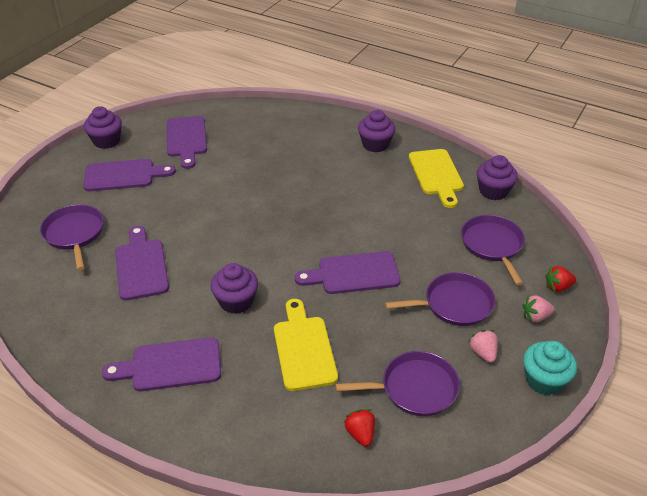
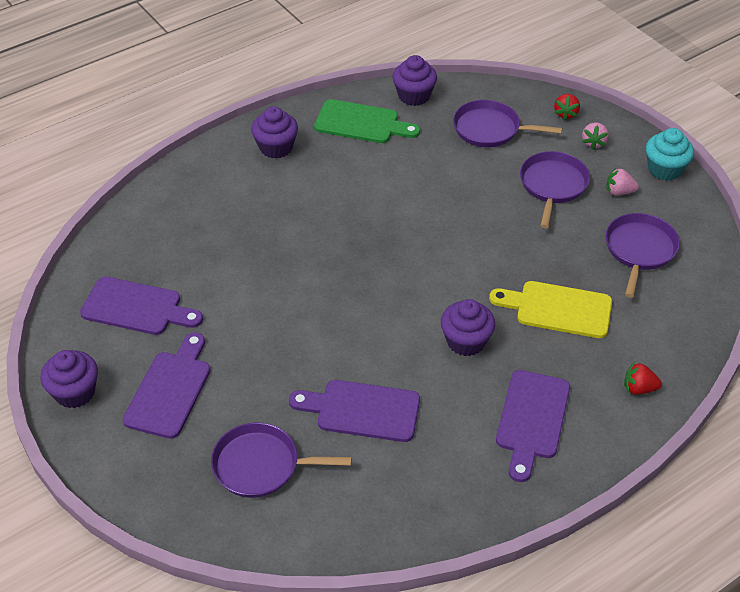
camera: 65 degrees left, 5 degrees up
(353, 274) = (474, 238): purple cutting board -> none
(360, 433) = (674, 303): red strawberry -> red strawberry (639, 388)
(436, 175) = (361, 123): yellow cutting board -> green cutting board

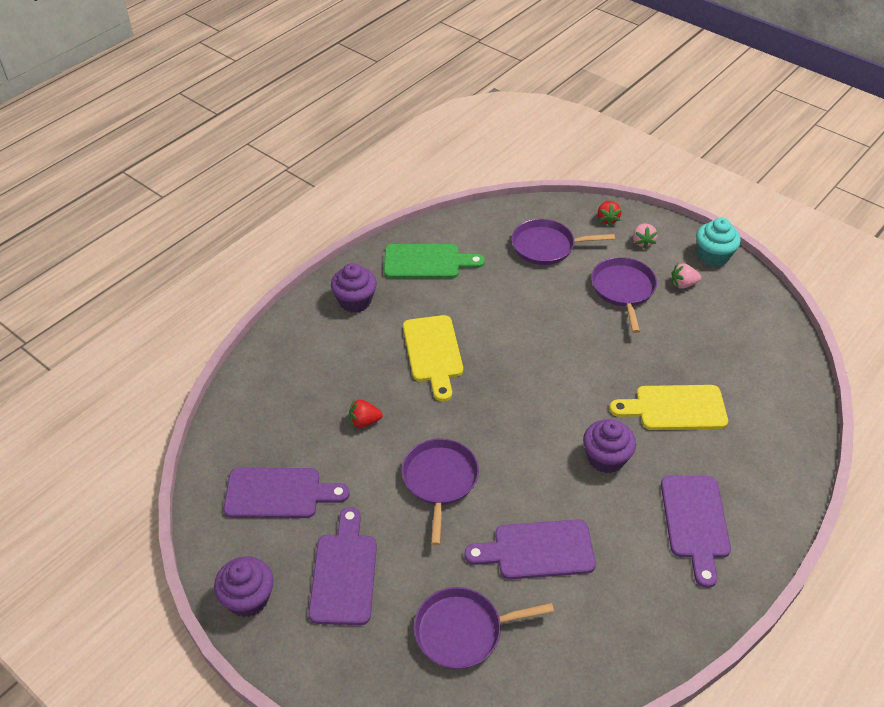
camera: 15 degrees left, 0 degrees up
(333, 209) = (433, 353): none -> yellow cutting board
(414, 96) = (465, 226): purple cupcake -> none
(639, 250) = (723, 336): purple pan -> purple pan (440, 480)
(639, 388) = (776, 469): red strawberry -> red strawberry (364, 422)

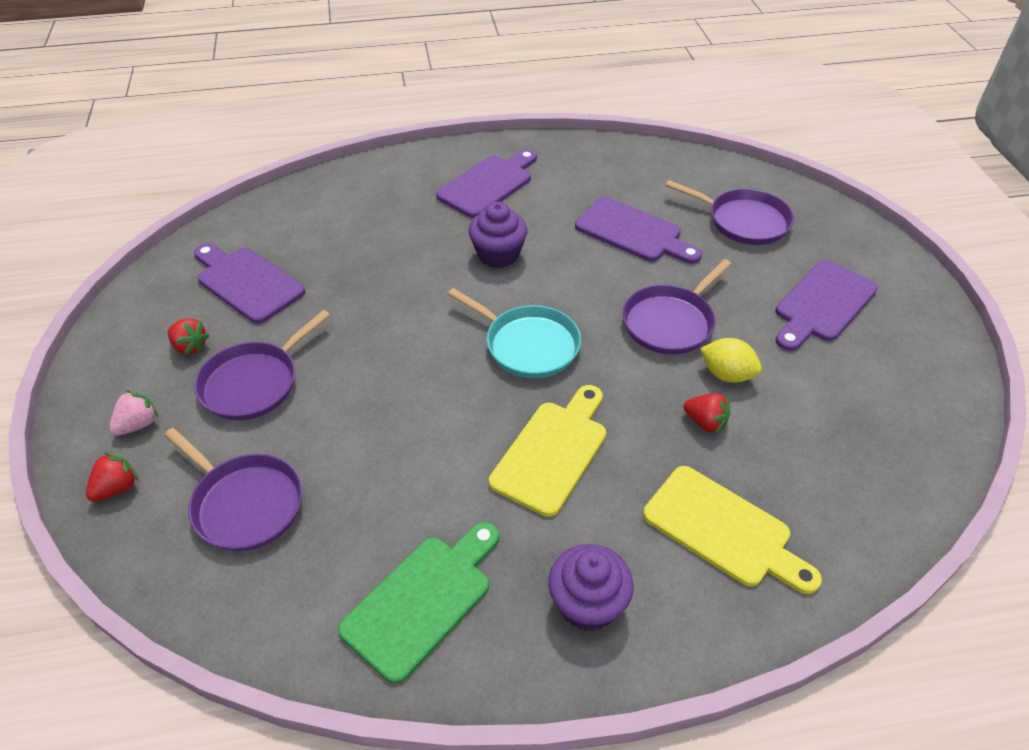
camera: 140 degrees left, 0 degrees up
(248, 598) = (931, 334): purple cupcake -> none
(279, 493) = (855, 405): purple cutting board -> purple cutting board (247, 282)
(374, 463) = (727, 374): none -> yellow lemon
(427, 262) = (422, 600): green cutting board -> green cutting board turned 90 degrees clockwise
(511, 404) = (528, 345): none -> turquoise pan
(675, 408) = (386, 253): yellow cutting board -> yellow cutting board (723, 529)
(683, 284) = (190, 346): pink strawberry -> red strawberry
(713, 255) = (106, 355): turquoise cupcake -> none

